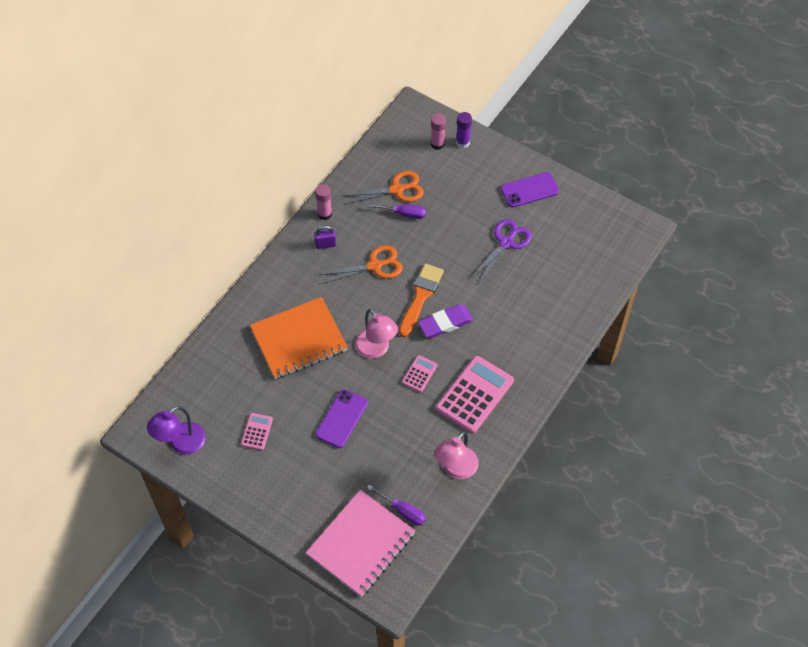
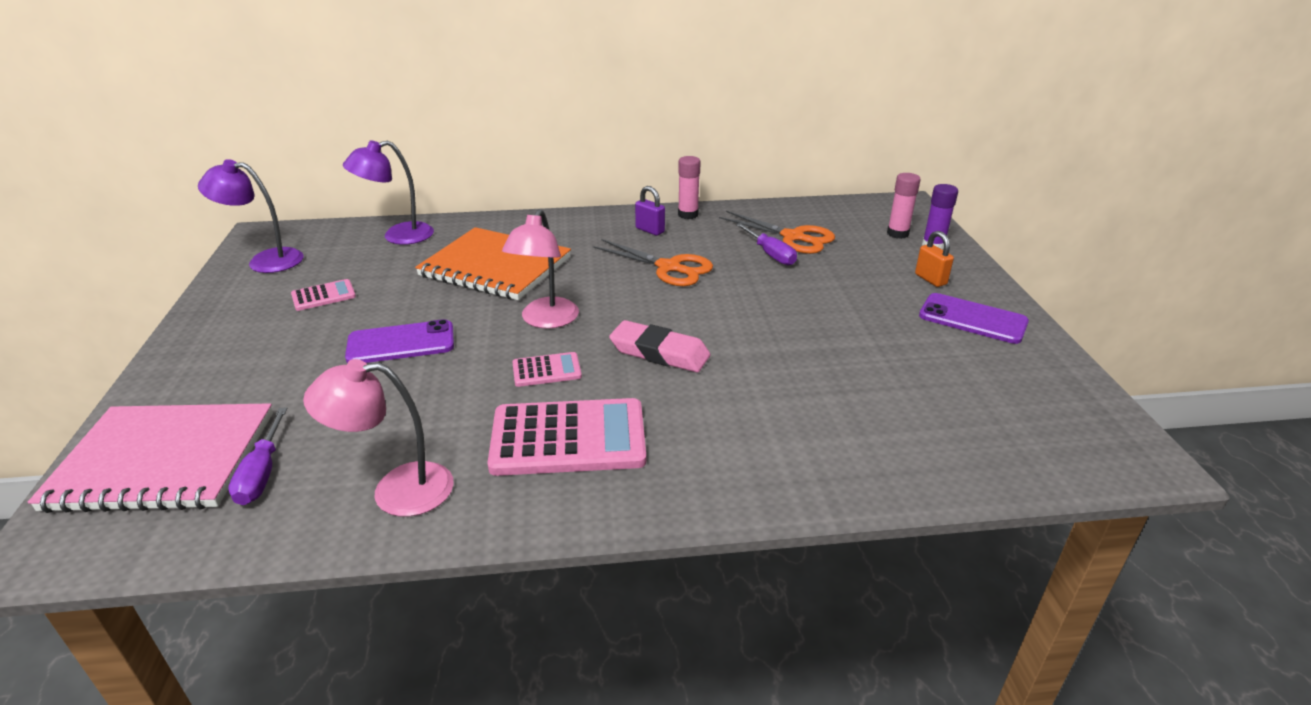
camera: 50 degrees right, 25 degrees down
(211, 365) = (398, 236): none -> purple lamp
(420, 297) = (673, 316): orange brush -> none
(445, 323) = (659, 352): purple eraser -> pink eraser
(488, 173) = (930, 279): none -> orange padlock
(506, 243) = (863, 340): purple scissors -> none

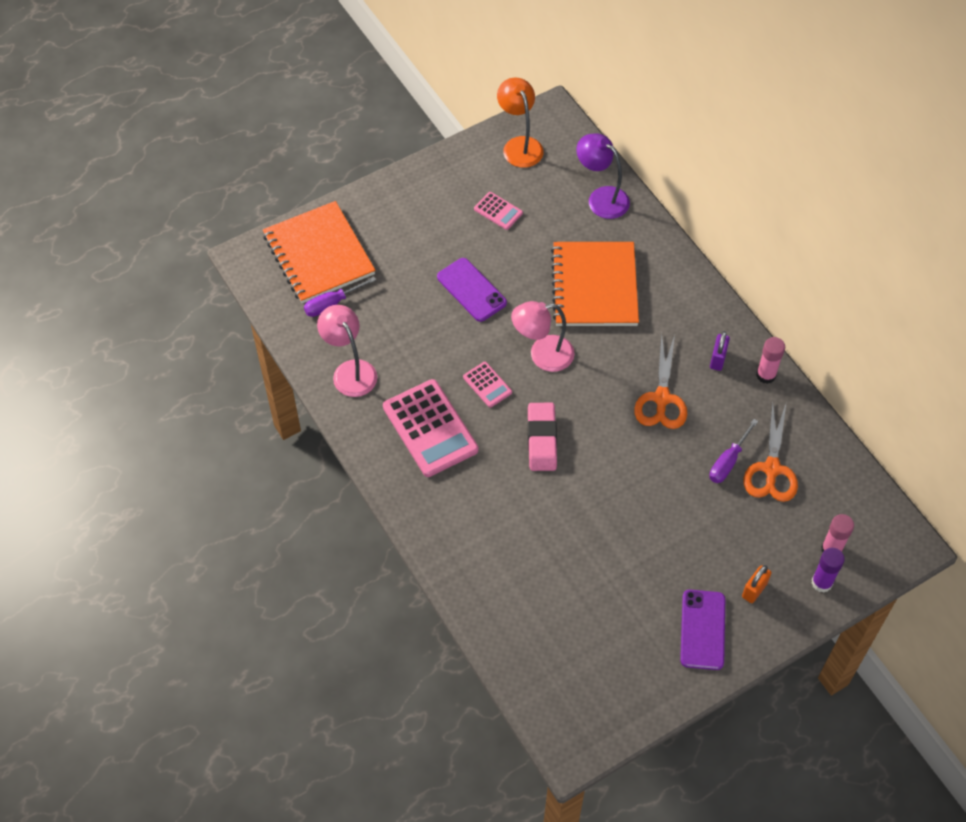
camera: 65 degrees right, 25 degrees up
(164, 460) = (319, 254): pink notebook -> orange notebook
(265, 261) = (519, 145): purple lamp -> orange lamp

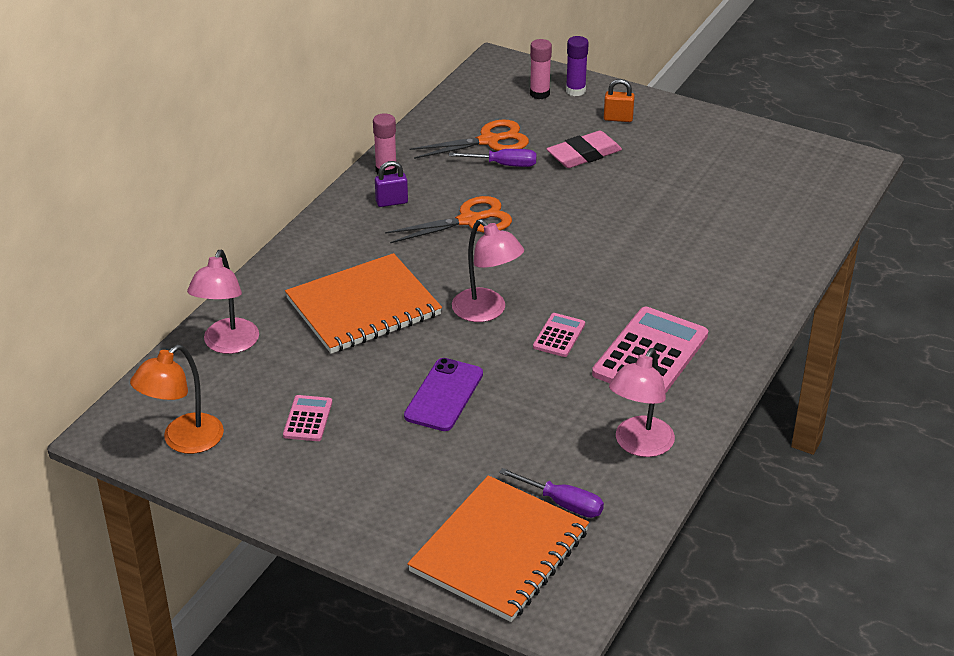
camera: 120 degrees left, 20 degrees down
(542, 439) = (588, 277): pink eraser -> pink eraser (584, 154)
(601, 198) = (228, 344): purple lamp -> pink lamp
(702, 630) = (682, 132): purple phone -> none

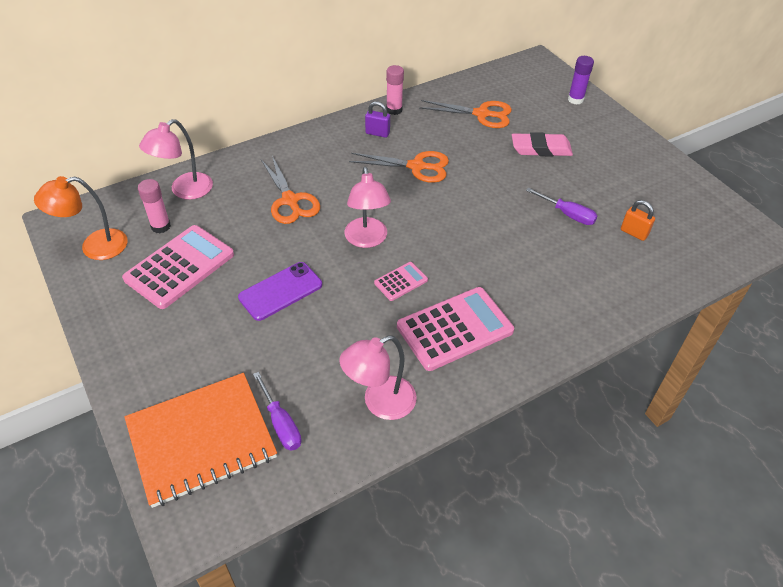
camera: 30 degrees right, 10 degrees up
(308, 419) = (180, 267): pink calculator -> pink calculator, size x2.05
(363, 307) = (290, 200): orange notebook -> orange scissors
(503, 165) = (476, 135): purple screwdriver -> purple screwdriver (567, 214)
(539, 94) = (547, 93): pink glue stick -> pink glue stick (161, 226)
(618, 118) = (589, 131): orange padlock -> orange padlock (634, 233)

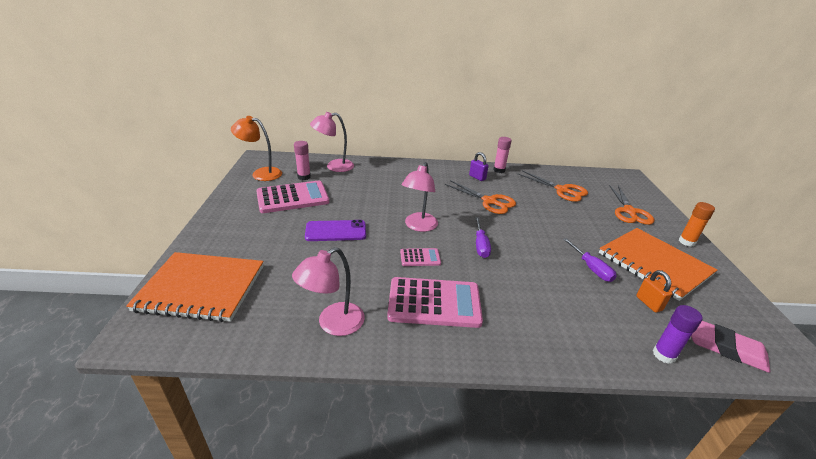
camera: 30 degrees right, 15 degrees down
(281, 423) = (256, 303): purple screwdriver -> purple screwdriver (480, 245)
(290, 200) = (389, 190): orange scissors -> orange scissors (629, 211)
(380, 403) = (333, 324): pink lamp -> pink lamp turned 45 degrees counterclockwise
(541, 149) = (596, 222): pink eraser -> pink eraser (724, 347)
(575, 99) = (648, 204): purple glue stick -> purple glue stick (664, 355)
(617, 182) = (654, 264): none -> orange notebook
(632, 139) = (686, 242): none -> orange glue stick

